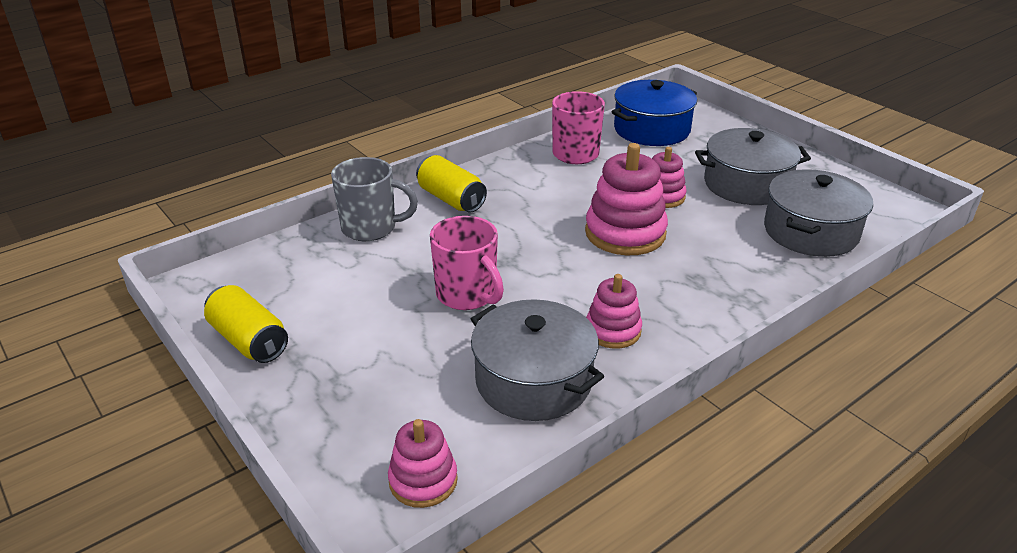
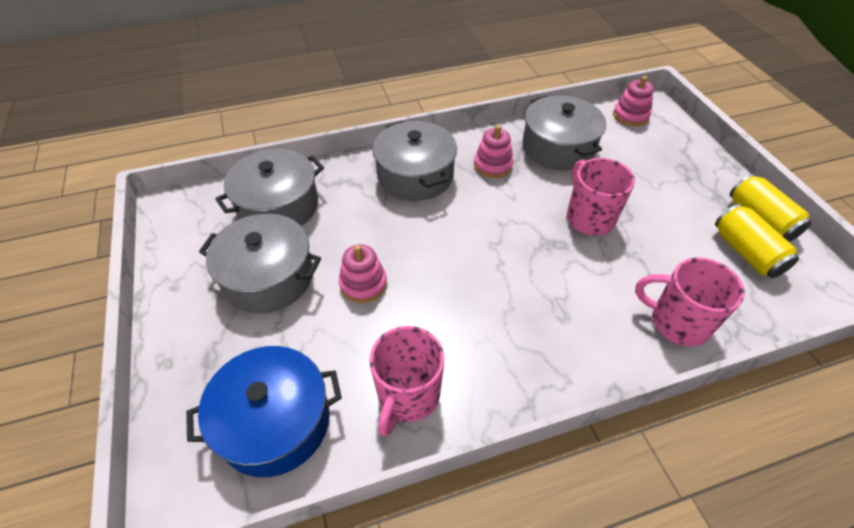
camera: 160 degrees left, 15 degrees up
(370, 228) = (677, 322): grey mug -> pink mug
(451, 199) = (586, 346): yellow can -> yellow can (746, 252)
(625, 233) = (431, 246): pink stacking toy -> none
(700, 294) = (415, 175): none -> grey pot

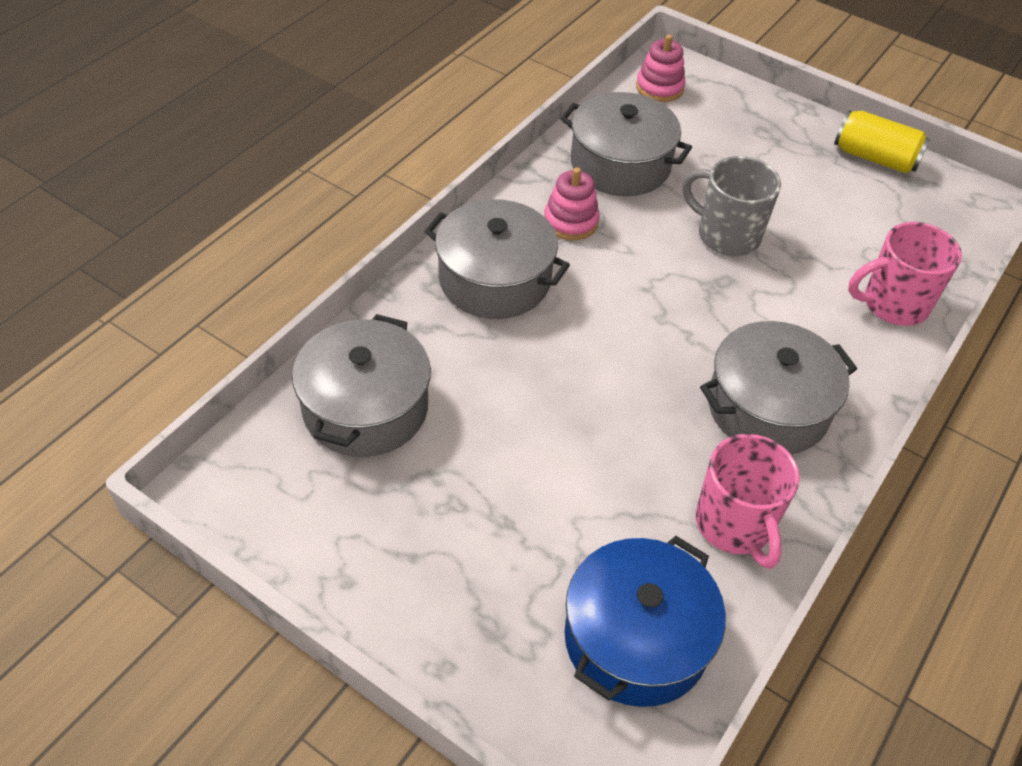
camera: 40 degrees left, 0 degrees up
(268, 277) = (454, 499): grey pot -> grey pot (767, 407)
(363, 284) = (571, 441): pink stacking toy -> none
(589, 218) = (726, 235): pink mug -> grey mug
(746, 252) = (890, 199): yellow can -> none

